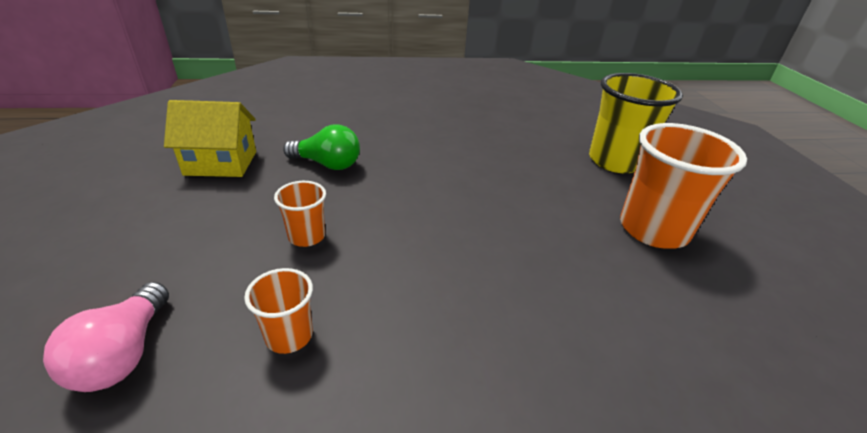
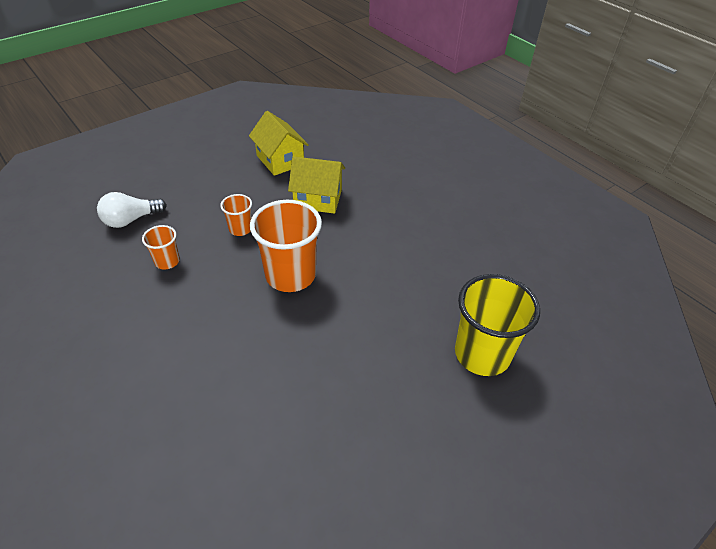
camera: 60 degrees right, 10 degrees up
(123, 354) = (131, 220): pink light bulb -> white light bulb
(327, 164) = (318, 199): green light bulb -> yellow house
(653, 230) = (384, 400): orange cup -> orange cup (290, 275)

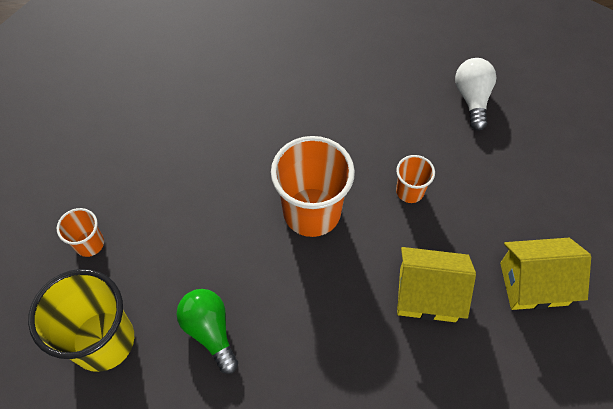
camera: 120 degrees right, 15 degrees up
(167, 261) = (390, 114): orange cup -> orange cup (89, 244)
(318, 199) = (427, 294): yellow house -> yellow house turned 60 degrees clockwise
(424, 294) = (210, 331): none -> green light bulb

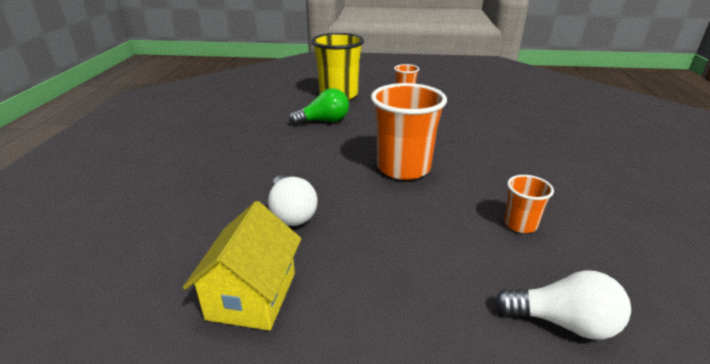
camera: 105 degrees right, 30 degrees down
(409, 191) = (411, 227): orange cup -> orange cup (520, 224)
(427, 294) = (291, 213): yellow house -> white light bulb

